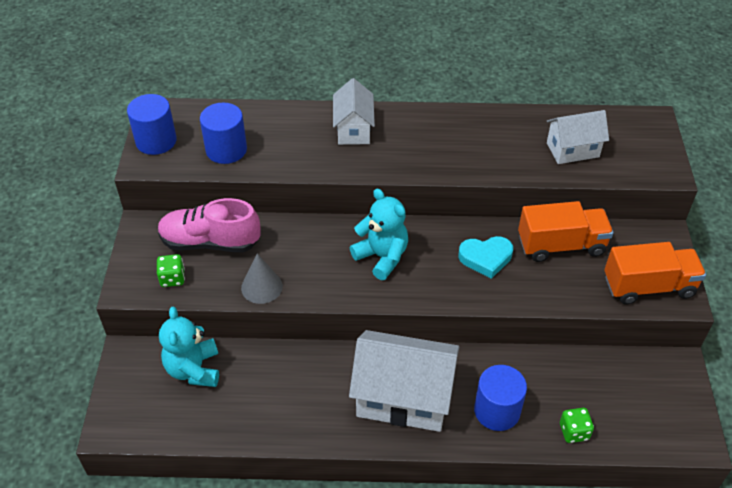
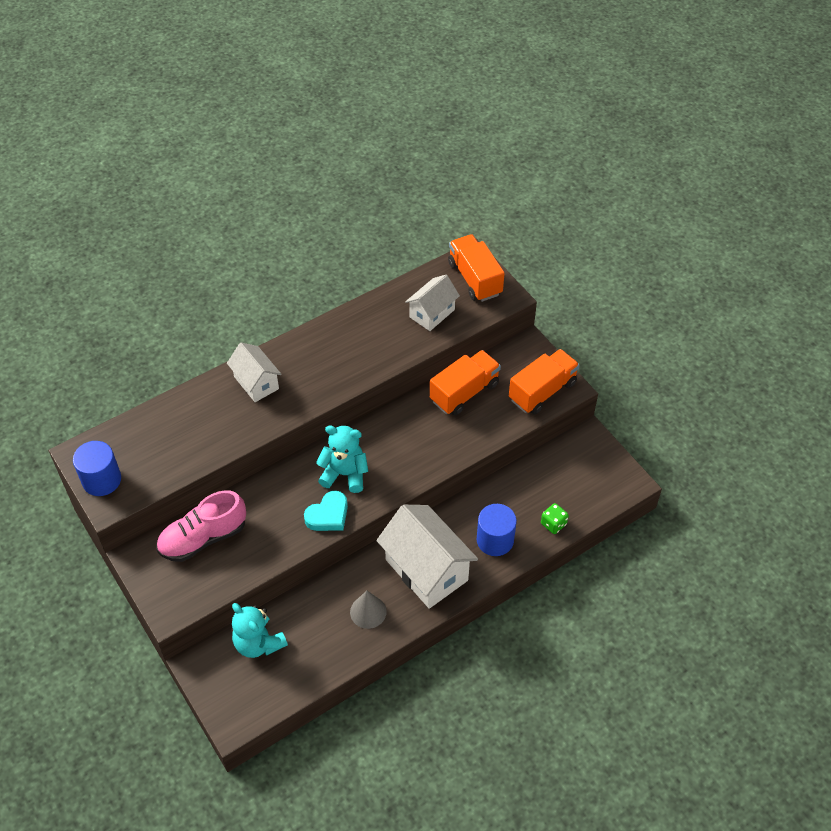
camera: 35 degrees left, 5 degrees up
(172, 278) = (198, 584): green dice -> none
(226, 150) = (168, 455): blue cylinder -> none
(262, 287) = (274, 549): grey cone -> grey cone (368, 612)
(403, 398) = (426, 570): white house -> white house turned 75 degrees clockwise
(486, 258) = (419, 432): turquoise heart -> turquoise heart (328, 515)
(643, 140) = (475, 278): none -> orange truck

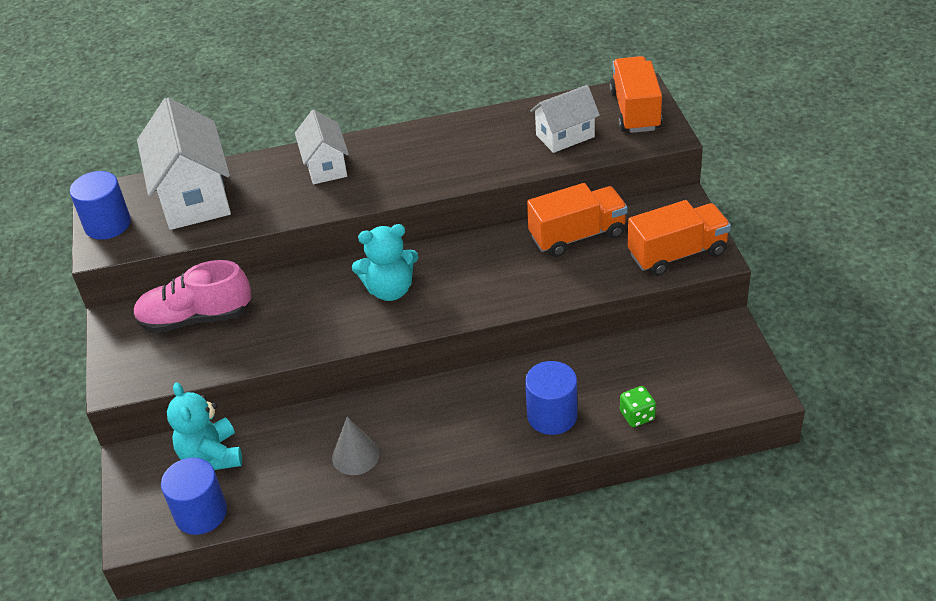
camera: 25 degrees right, 10 degrees down
(274, 691) = (201, 513): none -> blue cylinder
(328, 515) = (348, 327): turquoise heart -> none
(345, 474) = (390, 290): turquoise teddy bear -> turquoise teddy bear turned 135 degrees clockwise
(426, 570) = (449, 428): white house -> white house (194, 197)

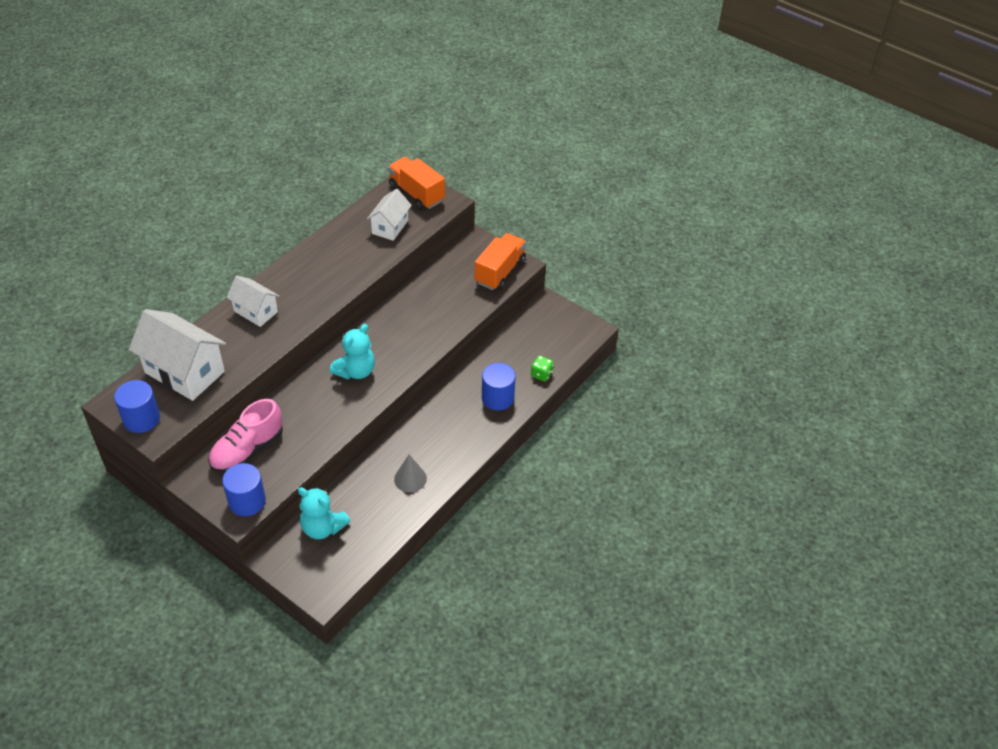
camera: 45 degrees left, 5 degrees up
(201, 513) = (351, 561): blue cylinder -> blue cylinder (247, 501)
(577, 236) = (435, 286): orange truck -> none

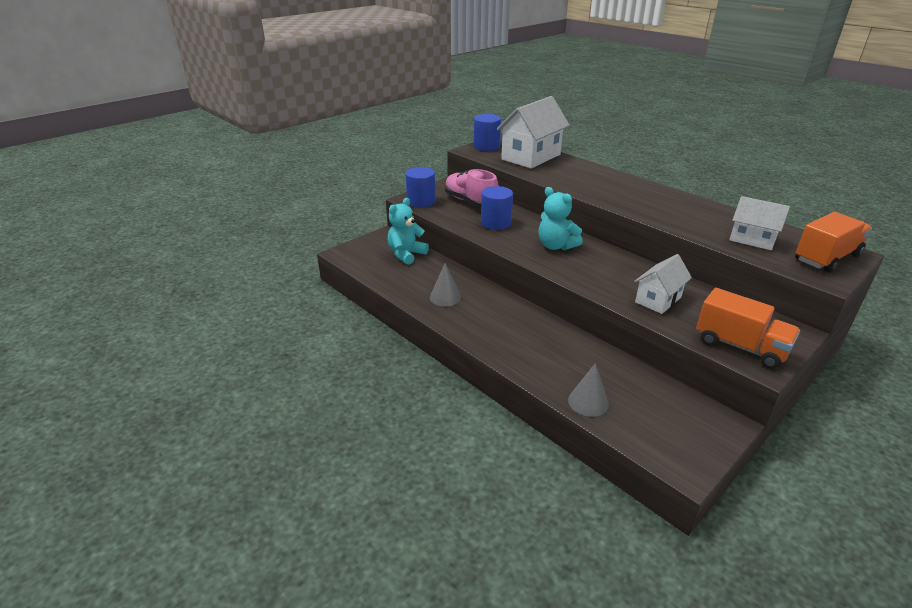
camera: 100 degrees right, 15 degrees down
(256, 311) = (601, 178): white house -> white house (658, 300)
(497, 398) = (547, 361): blue cylinder -> blue cylinder (496, 223)
(541, 374) = (588, 402): green dice -> grey cone

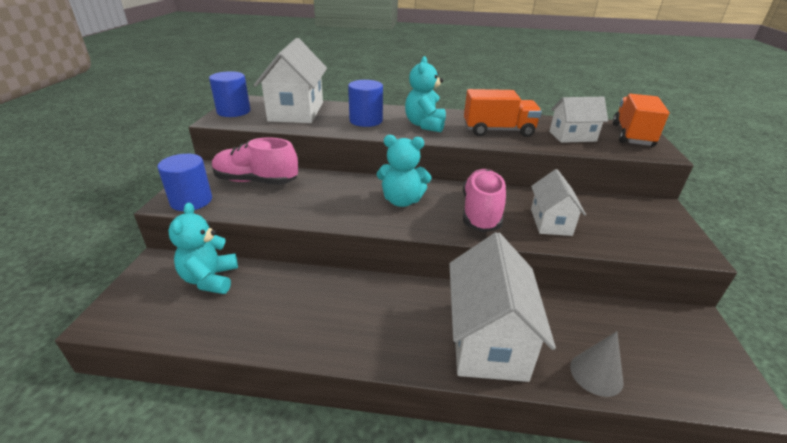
camera: 40 degrees left, 0 degrees up
(445, 297) = (317, 318): grey cone -> none
(496, 223) = (312, 197): blue cylinder -> blue cylinder (366, 121)
(537, 353) = (487, 339): none -> white house
(607, 274) = (481, 213): none -> pink shoe
(621, 193) = (425, 125): none -> turquoise teddy bear
(740, 346) = (658, 240): orange truck -> orange truck (498, 131)

